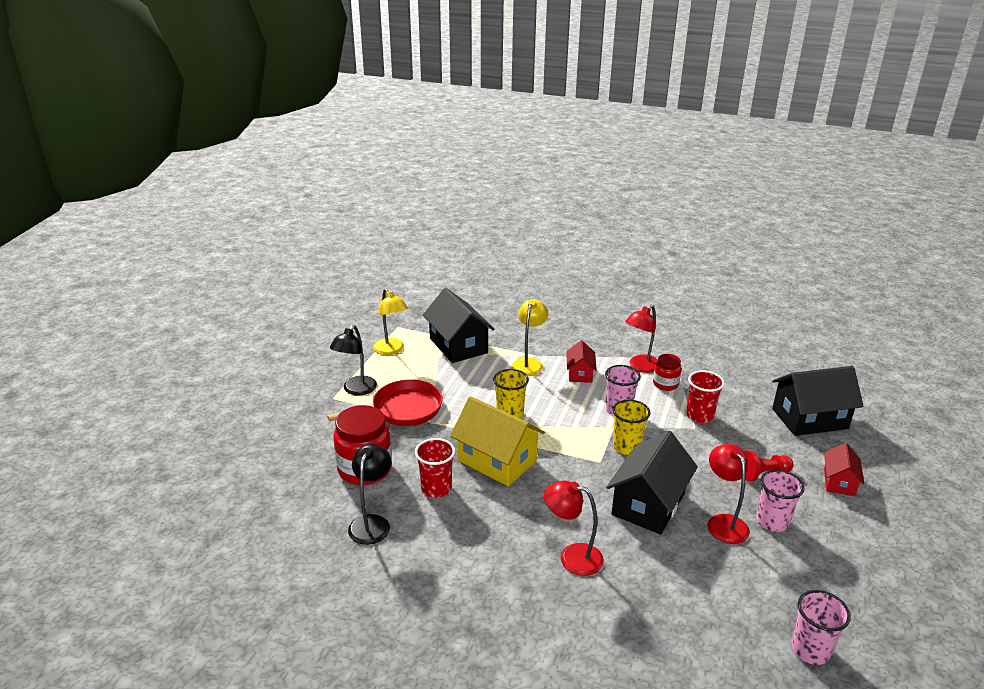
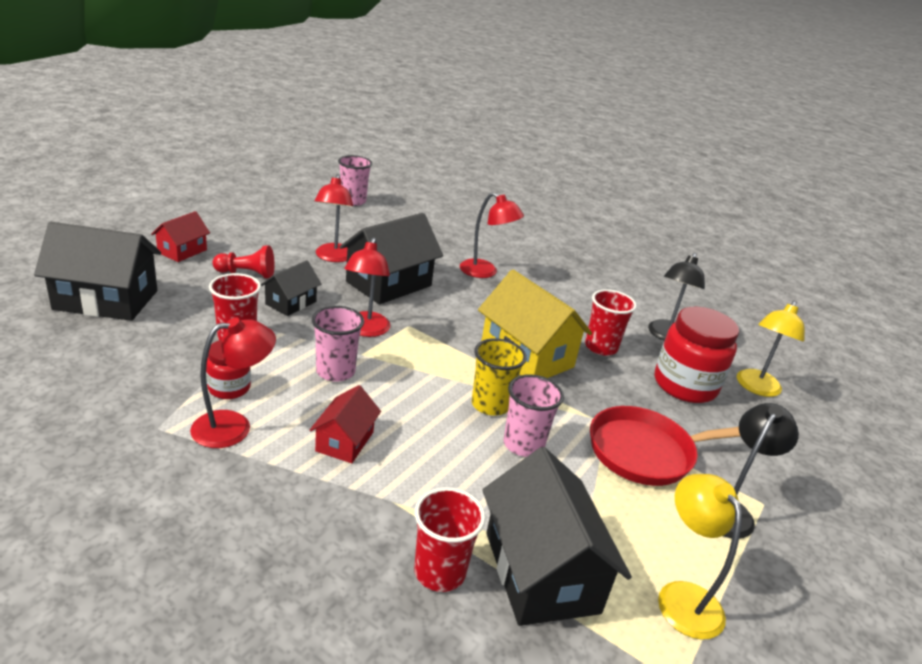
camera: 170 degrees left, 0 degrees up
(503, 337) = (439, 572): none -> red cup
(529, 363) = (419, 486): yellow lamp -> yellow lamp (756, 388)
(627, 447) = (365, 330): yellow cup -> red lamp
(700, 455) = (291, 303): none -> black house
(772, 522) = (290, 247): pink cup -> pink cup (523, 444)

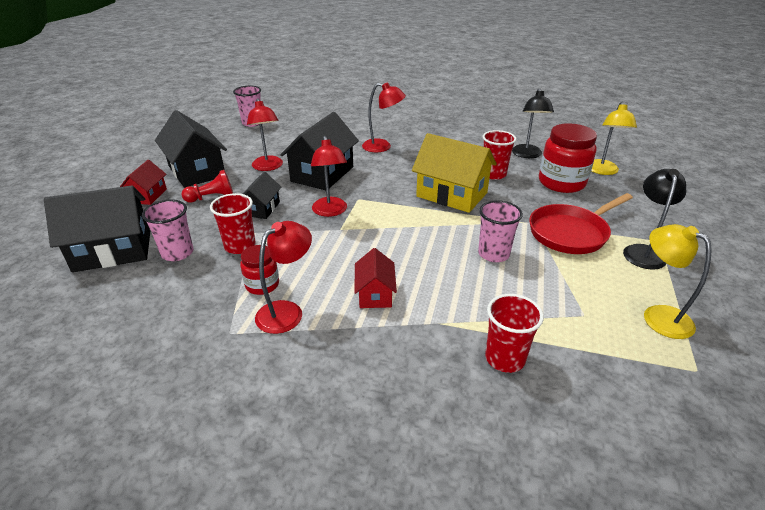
camera: 15 degrees left, 5 degrees up
(335, 371) = (331, 247): pink cup -> pink cup (177, 253)
(490, 405) = (453, 235): yellow cup -> none
(541, 572) = (566, 333): black house -> black house (196, 171)

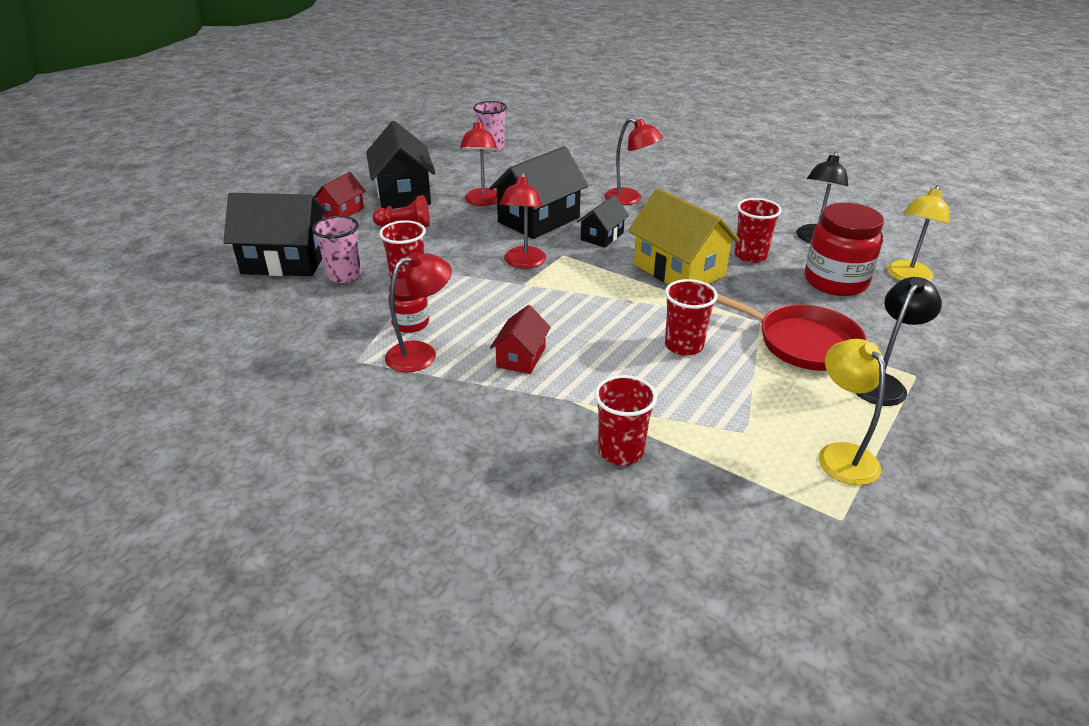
camera: 20 degrees right, 0 degrees up
(261, 209) = (450, 246): black house -> black house (602, 236)
(493, 254) = (684, 346): pink cup -> red cup
(571, 233) = (801, 342): red pan -> red pan turned 135 degrees counterclockwise

